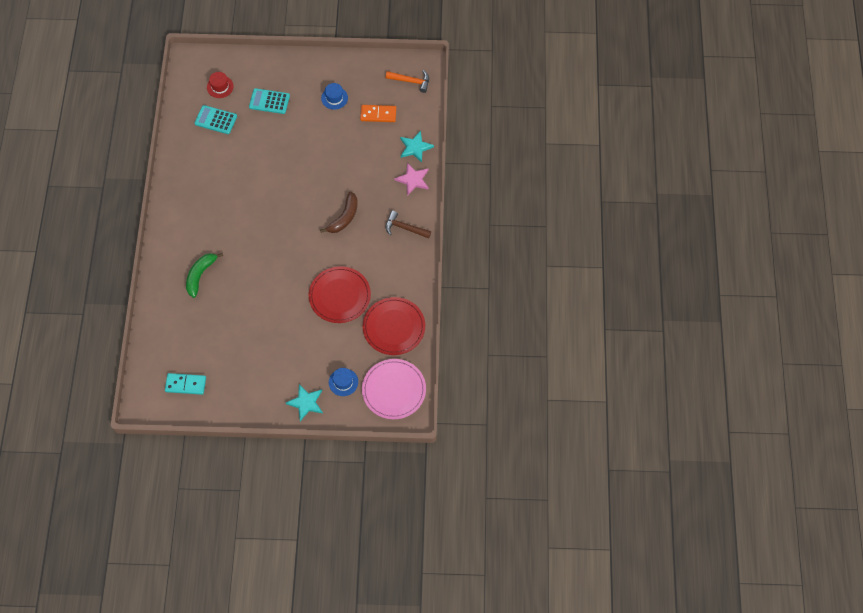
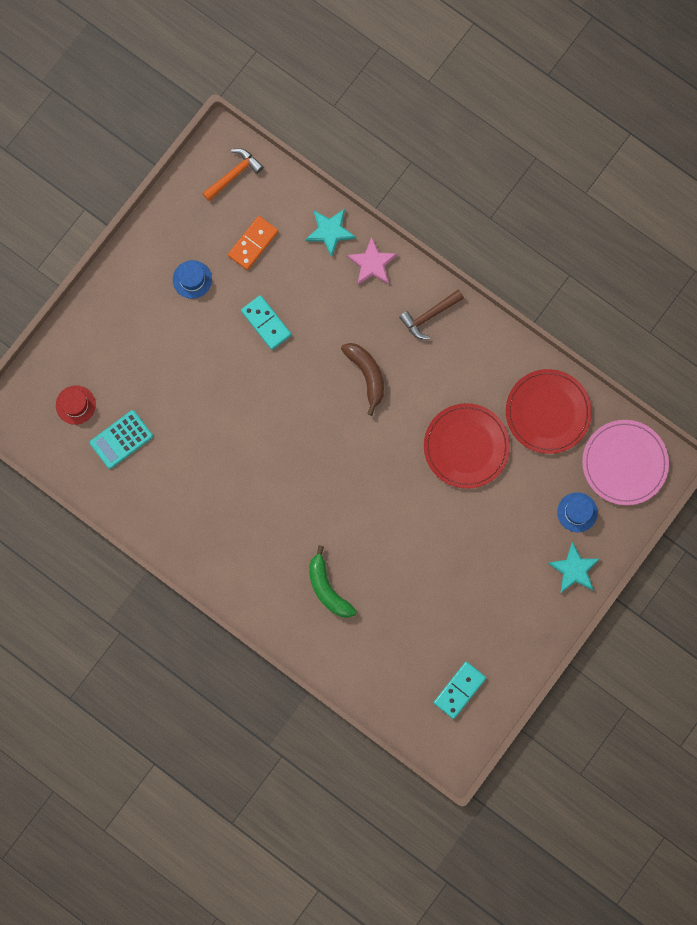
camera: 55 degrees left, 15 degrees up
(269, 101) = (141, 359): turquoise calculator -> none
(336, 149) = (266, 323): none -> turquoise domino

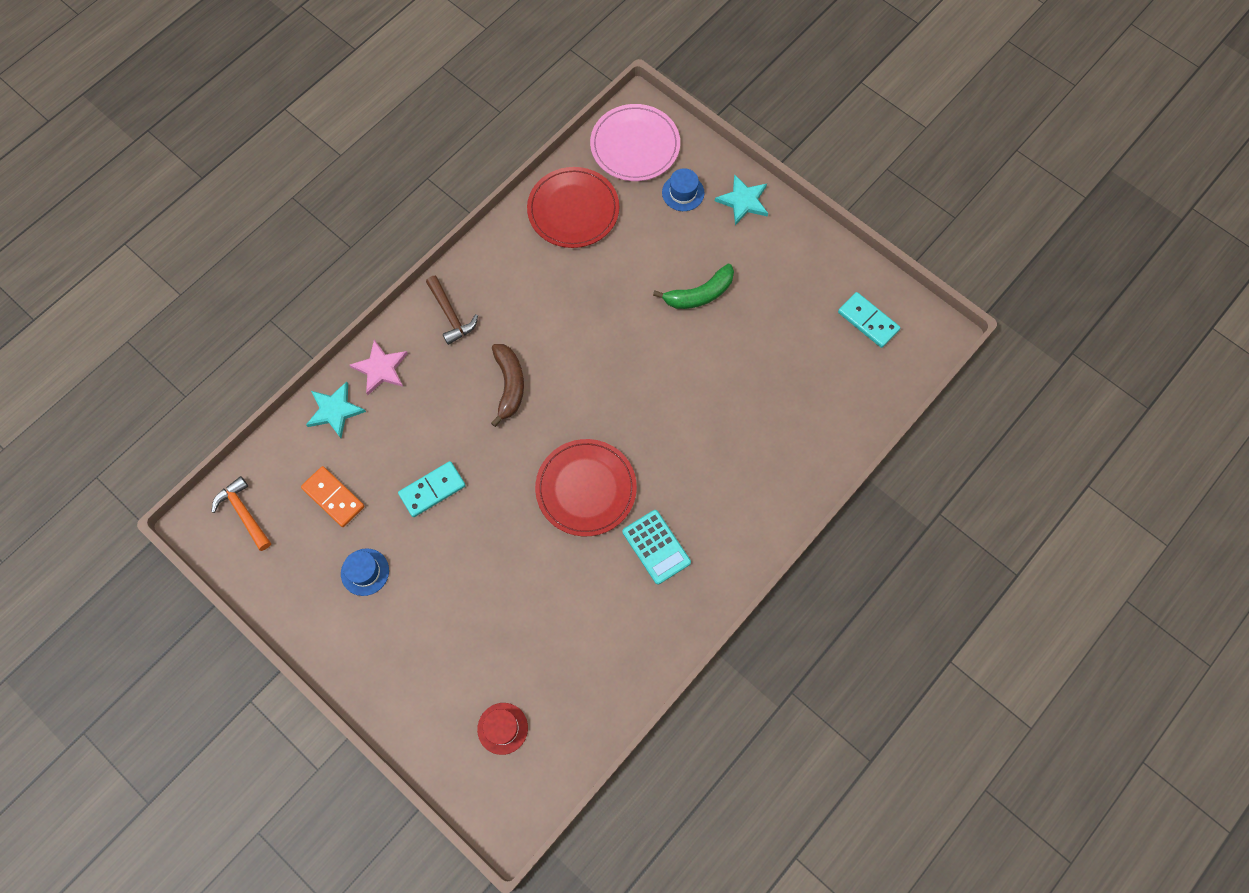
camera: 85 degrees left, 10 degrees down
(121, 439) = (553, 673): turquoise calculator -> turquoise calculator (656, 547)
(327, 588) = (750, 446): green banana -> green banana (699, 294)
(366, 375) = (509, 385): brown banana -> brown banana turned 105 degrees clockwise
(466, 446) = (602, 291): red plate -> red plate (586, 488)

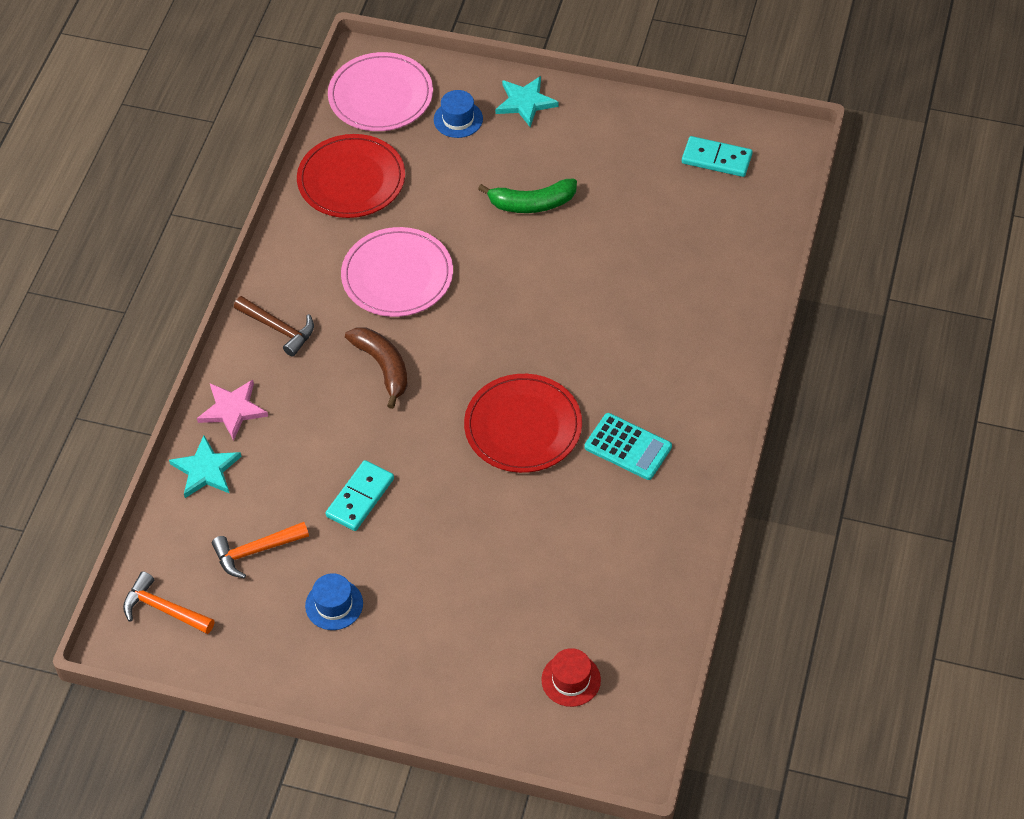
camera: 25 degrees left, 15 degrees down
(333, 497) = (255, 551): orange domino -> orange hammer
(562, 310) = (397, 275): none -> pink plate
(699, 294) = (532, 203): green banana -> green banana turned 45 degrees clockwise

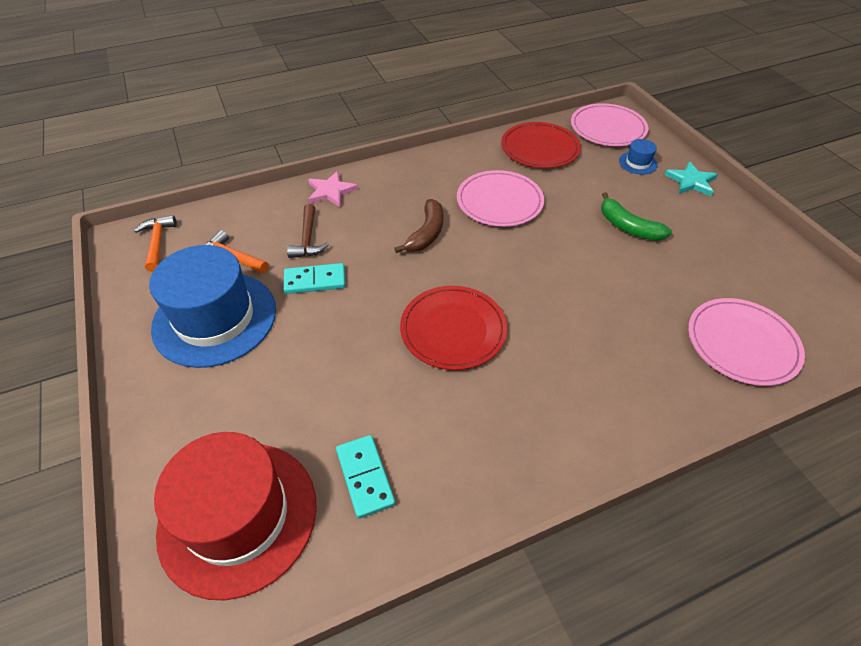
camera: 50 degrees right, 5 degrees down
(206, 470) = (277, 204): turquoise star -> none
(279, 329) = (406, 178): brown hammer -> brown hammer (308, 239)
(334, 604) = (215, 318): blue hat -> blue hat, size x2.49
(571, 680) = (238, 516): red hat -> red hat, size x2.49
(628, 447) = (500, 406): turquoise calculator -> none
(716, 159) = (798, 296): turquoise domino -> turquoise domino (365, 477)
(721, 240) = (742, 343): none -> pink plate

